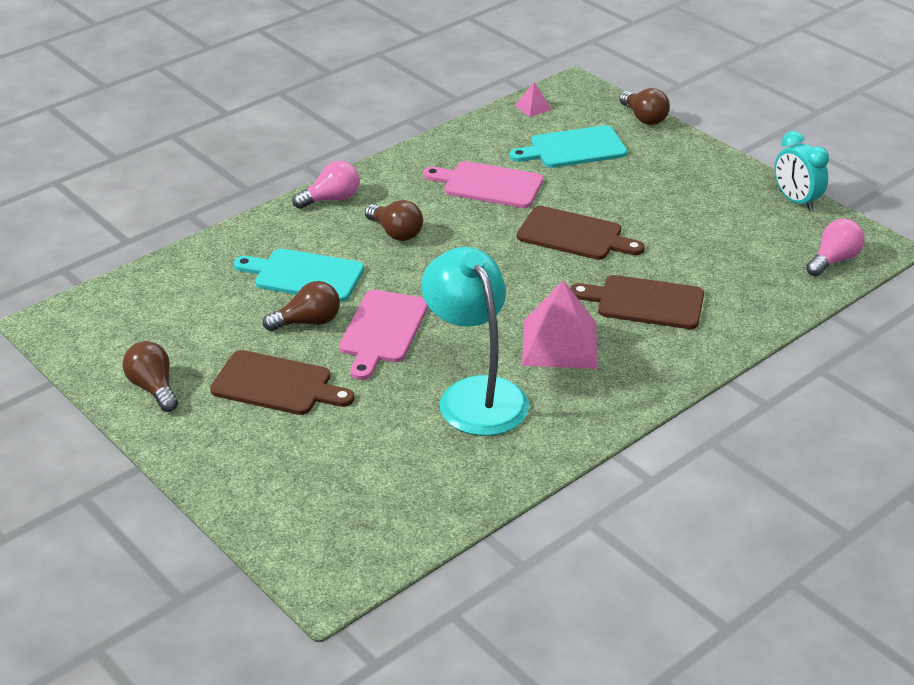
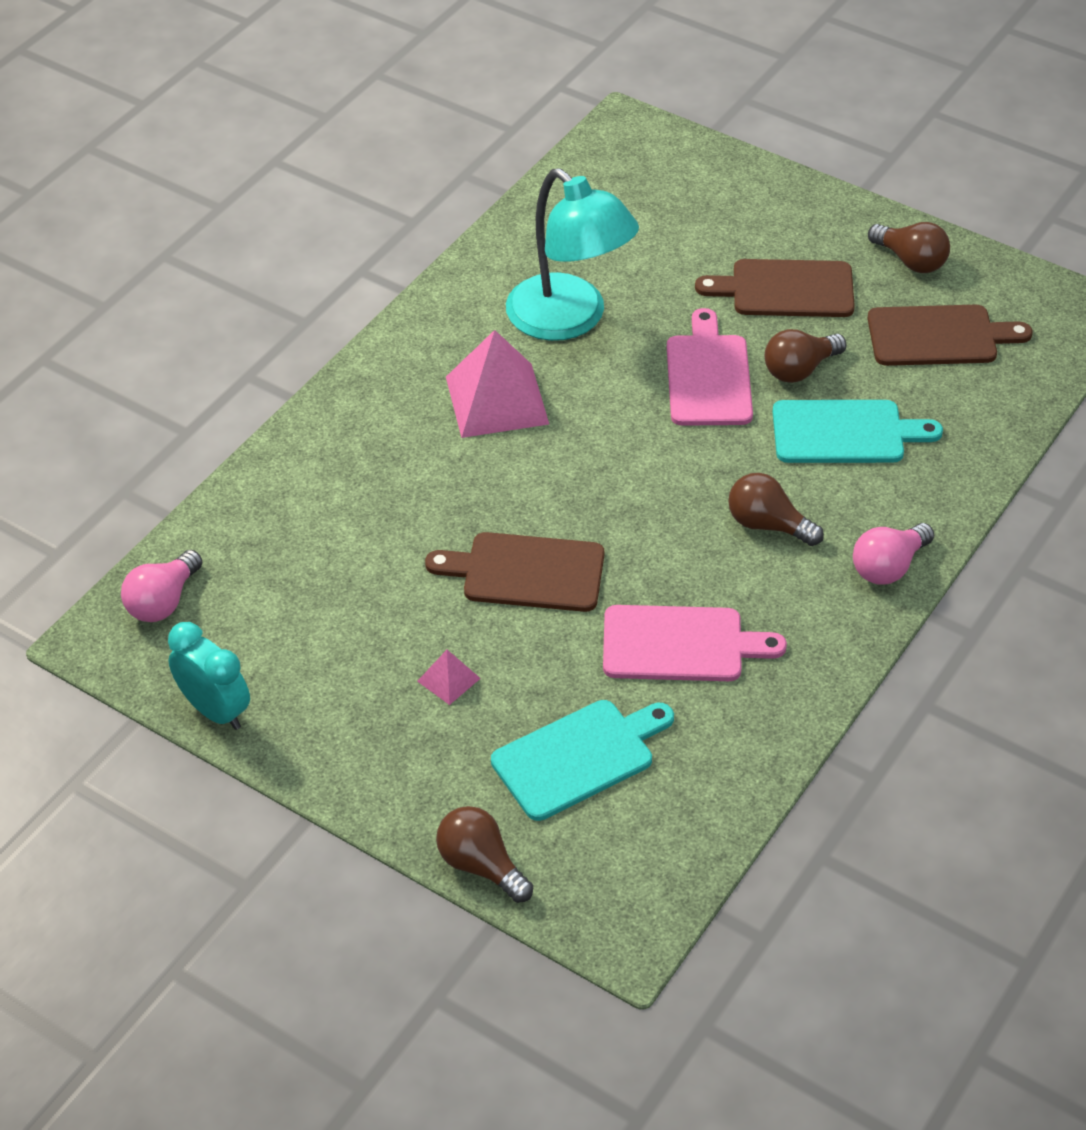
camera: 165 degrees right, 10 degrees up
(533, 107) = (679, 852): pink pyramid -> pink pyramid (449, 679)
(645, 302) = (407, 479): brown cutting board -> brown cutting board (938, 336)

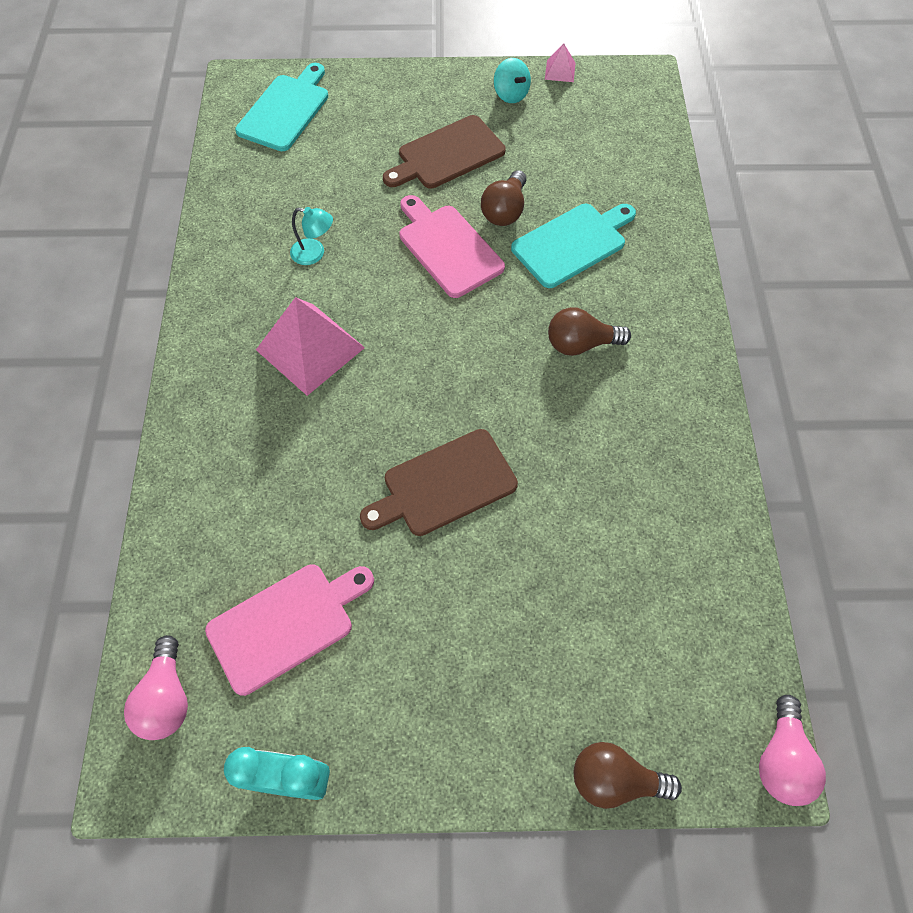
camera: 35 degrees left, 15 degrees up
(449, 679) = (459, 619): pink pyramid -> pink pyramid (560, 71)
(569, 320) = (314, 254): turquoise lamp -> turquoise lamp, size x0.41
(578, 757) = (607, 625): turquoise cutting board -> turquoise cutting board (285, 110)
(680, 644) = (600, 478): pink cutting board -> pink cutting board (286, 624)
(888, 567) = (683, 331): pink light bulb -> pink light bulb (781, 759)
(910, 261) = (511, 95): brown light bulb -> turquoise spinning top
(938, 336) = (572, 141): brown cutting board -> none

